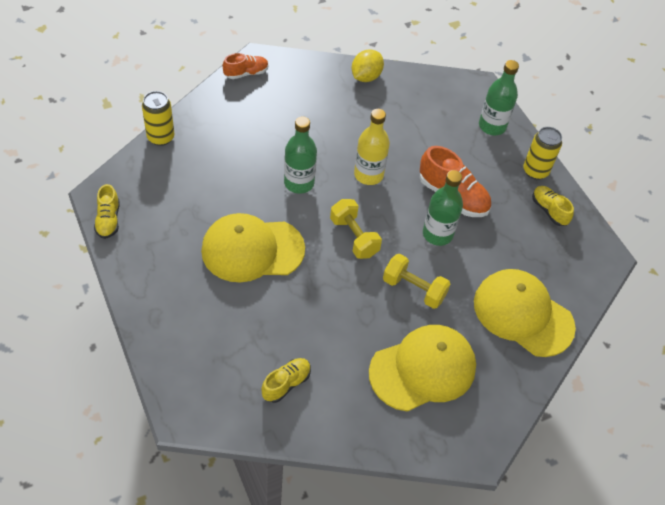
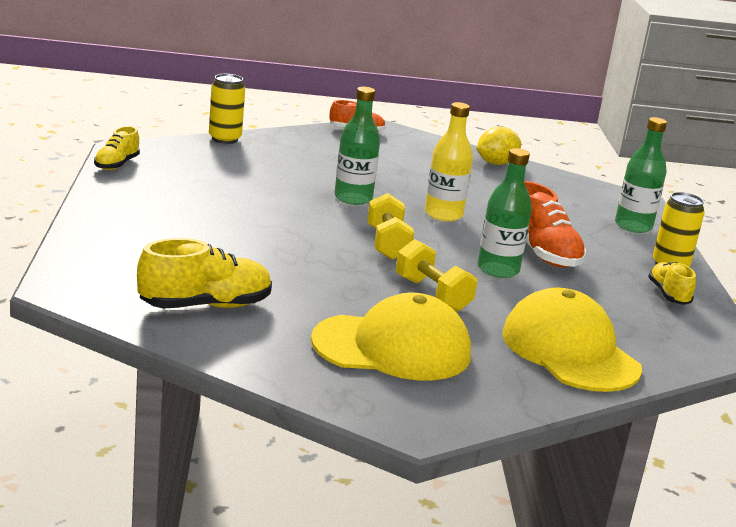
camera: 25 degrees right, 30 degrees down
(252, 250) = (256, 219): yellow cap -> none
(286, 384) = (205, 306): yellow shoe -> yellow shoe, size x1.65

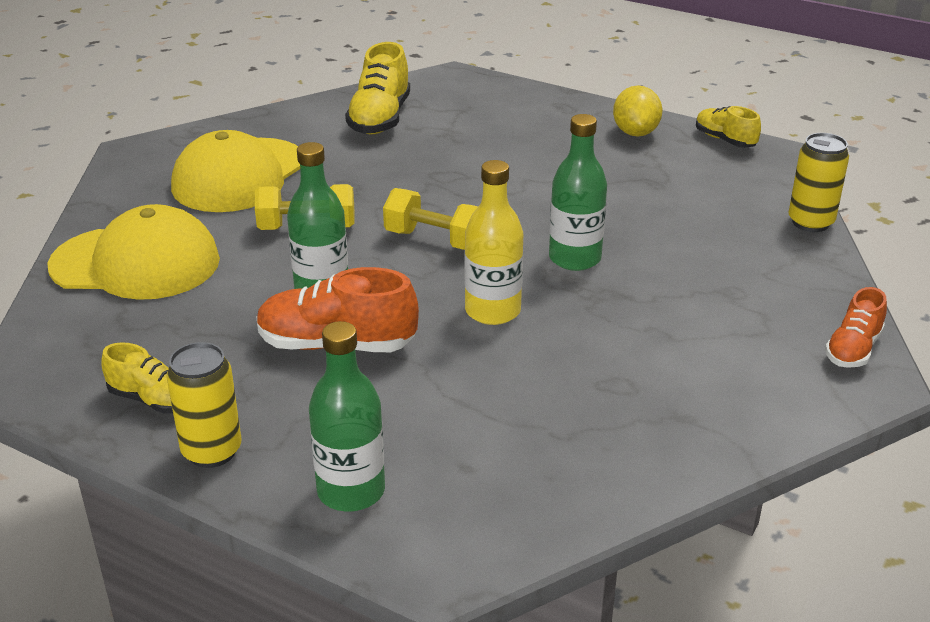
camera: 125 degrees right, 10 degrees up
(495, 163) = (673, 453): yellow lemon -> yellow lemon (635, 133)

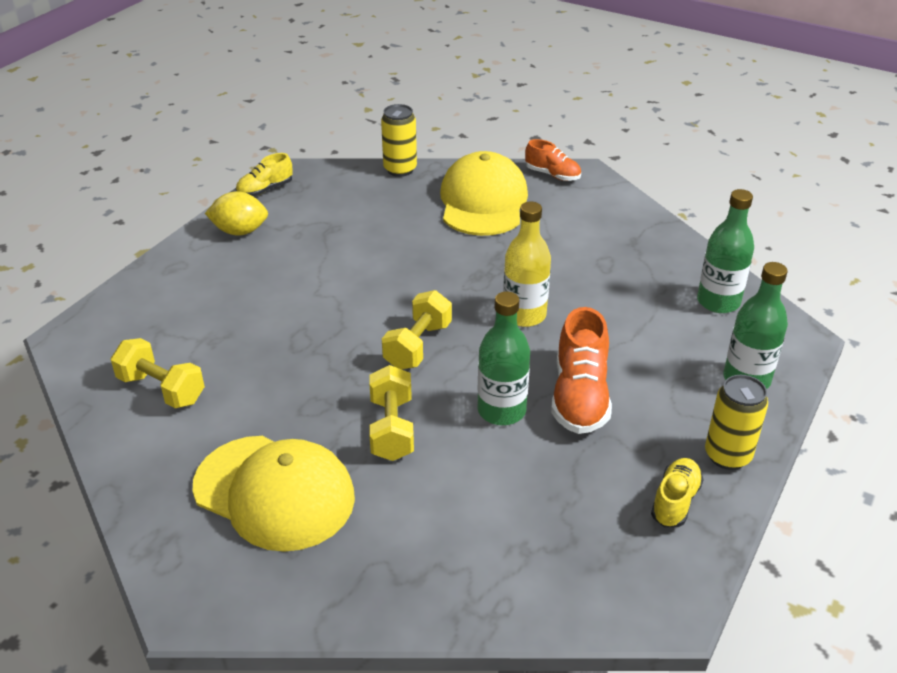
camera: 90 degrees left, 5 degrees up
(136, 263) = (457, 554): yellow cap -> yellow cap (483, 202)
(380, 119) = (161, 389): yellow shoe -> yellow dumbbell
(574, 258) = (448, 273): green bottle -> green bottle (718, 302)

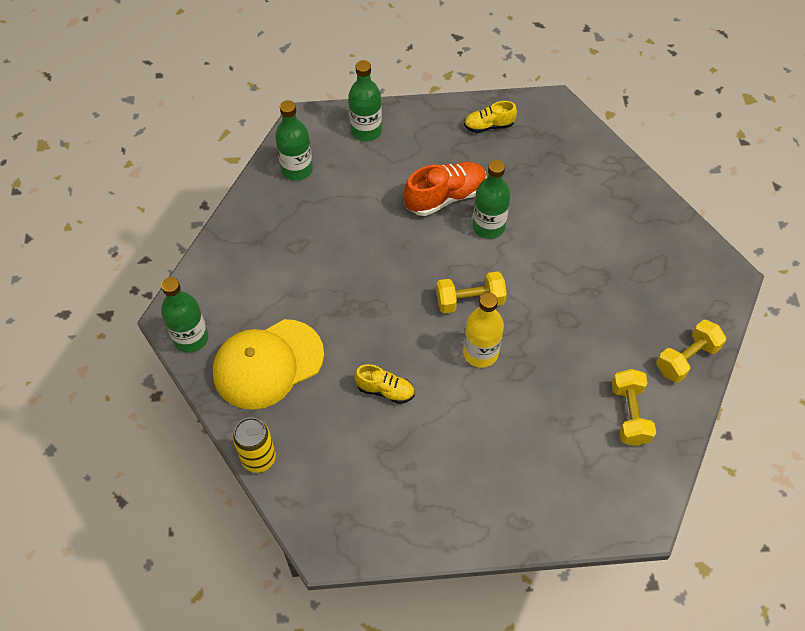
camera: 125 degrees left, 20 degrees up
(240, 231) = (439, 513): yellow lemon -> none
(265, 190) = (368, 545): yellow shoe -> yellow shoe (385, 390)
(274, 492) = (640, 292): yellow cap -> none
(392, 429) = (548, 269): yellow dumbbell -> yellow dumbbell (686, 358)
(524, 315) = (392, 261): yellow bottle -> yellow bottle (480, 353)
(552, 175) = (191, 338): orange shoe -> green bottle
(727, 456) = (437, 118): yellow can -> none

